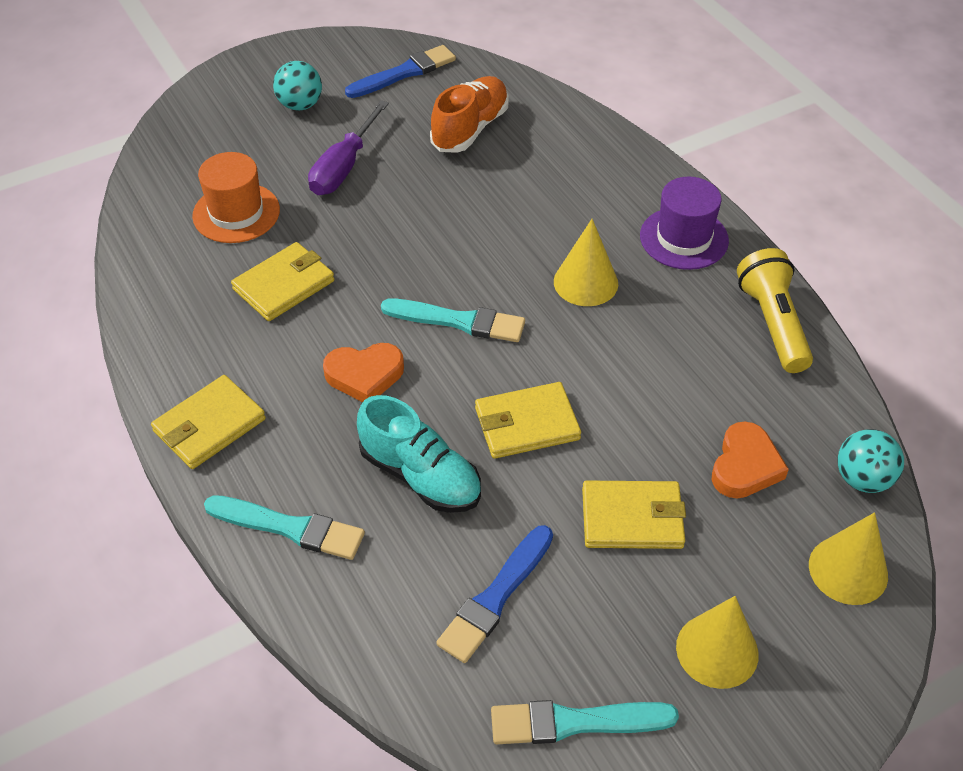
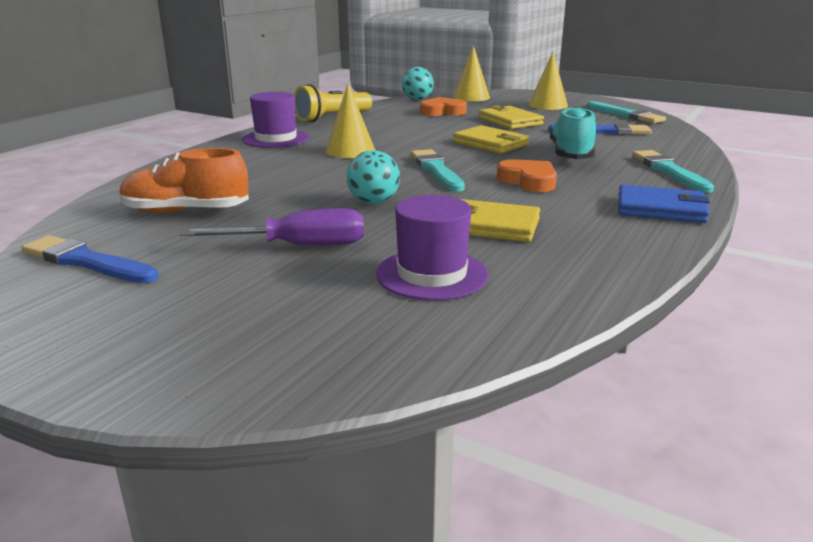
camera: 120 degrees left, 25 degrees down
(209, 425) = (660, 209): yellow wallet -> blue wallet
(236, 213) = (432, 274): orange hat -> purple hat
(300, 105) = (193, 301): turquoise ball -> turquoise ball (374, 202)

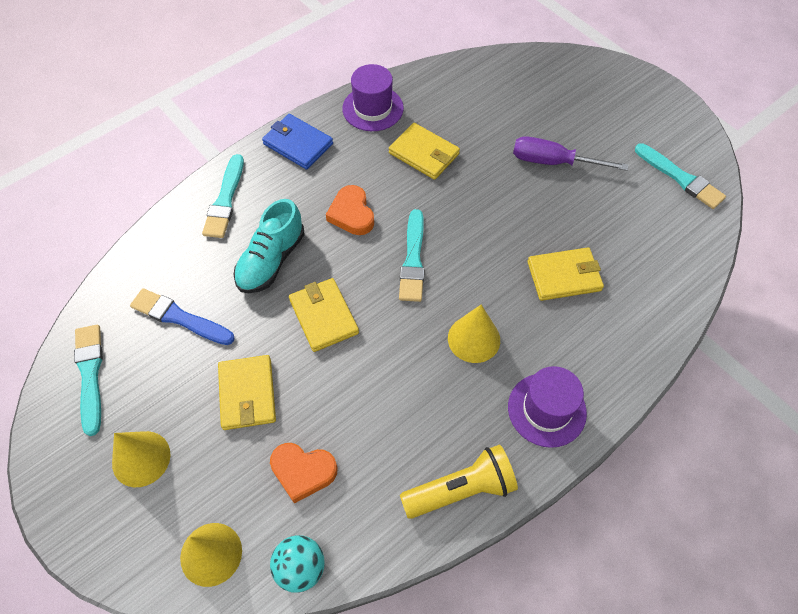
camera: 160 degrees left, 35 degrees up
(86, 262) = (680, 178): blue brush -> turquoise brush
(186, 211) = (628, 234): orange shoe -> none
(268, 181) = (564, 276): none -> yellow wallet
(374, 202) = (488, 210): turquoise ball -> none
(432, 274) = (485, 113): purple hat -> purple hat (373, 108)

